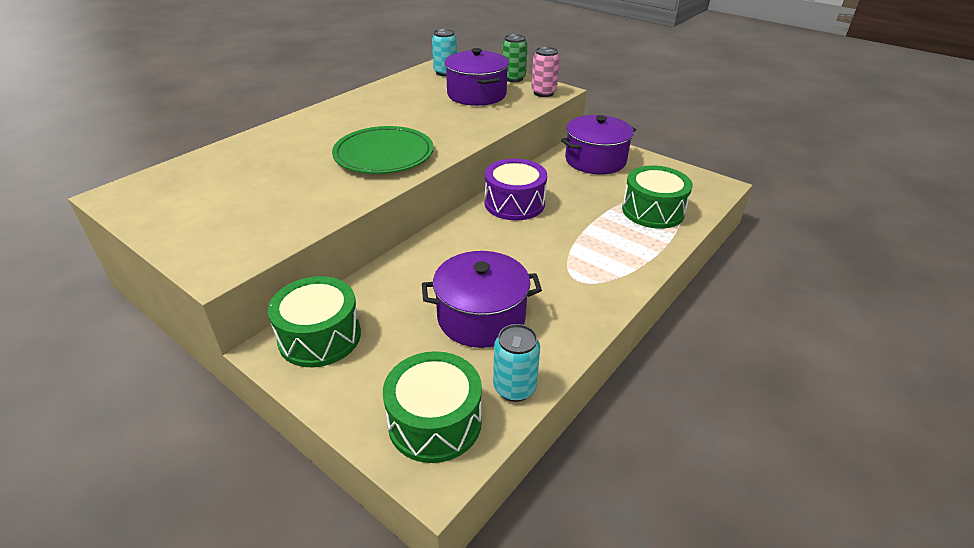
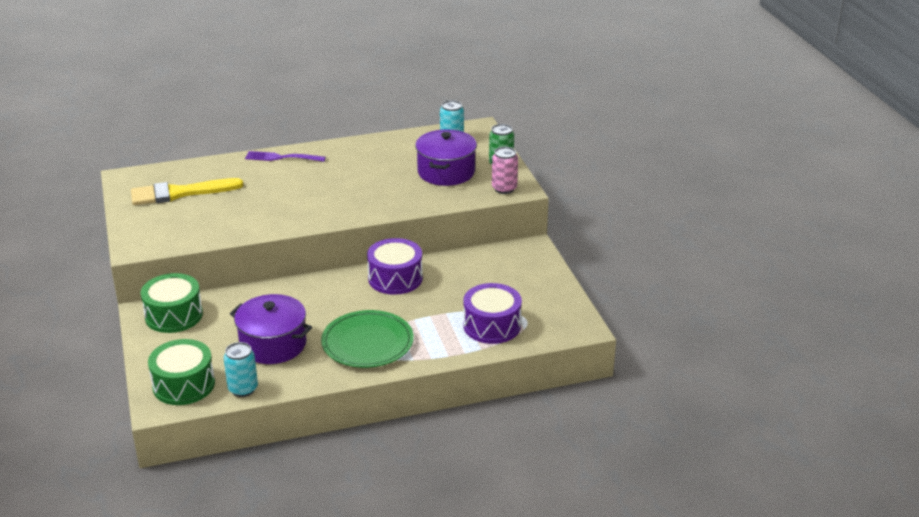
camera: 35 degrees right, 5 degrees down
(213, 189) = (180, 193): none -> yellow brush
(299, 124) = (282, 157): none -> purple fork
(384, 155) = (309, 204): green plate -> green plate (367, 343)
(595, 160) = (511, 267): purple pot -> none
(653, 211) = (492, 326): green drum -> purple drum

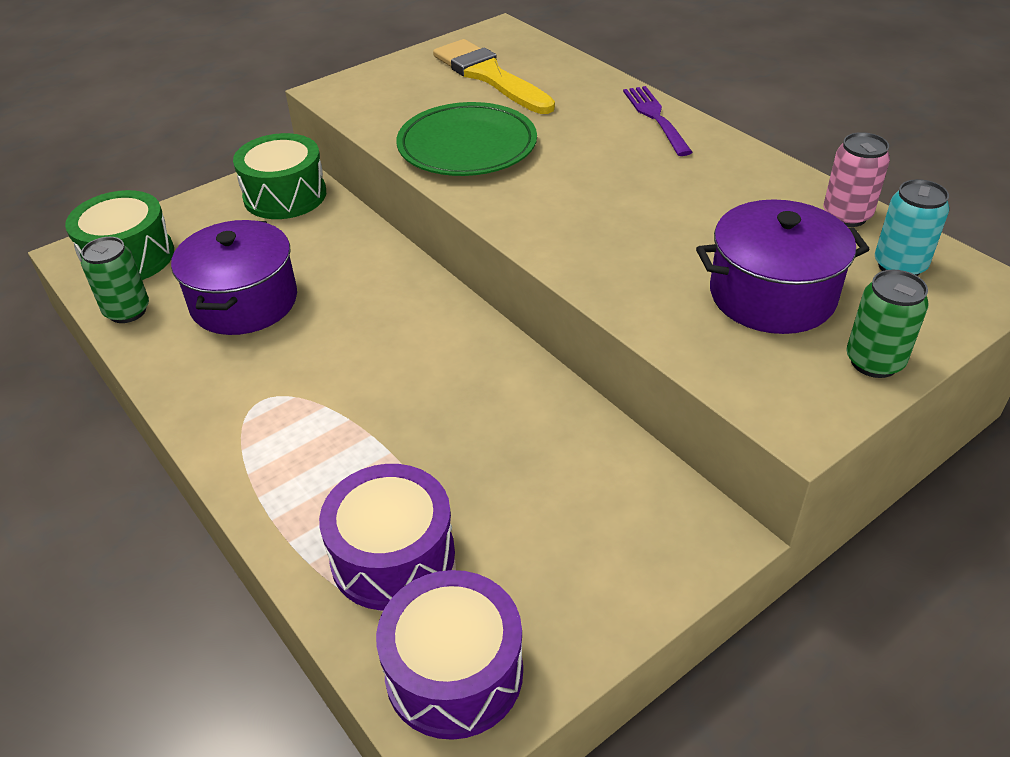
camera: 70 degrees right, 10 degrees up
(243, 389) = (127, 311): turquoise can -> green can
(367, 343) = (278, 400): green plate -> green plate (467, 146)
(395, 278) = (484, 371): purple drum -> purple drum (454, 672)
(504, 188) = (782, 395): pink can -> pink can (846, 216)

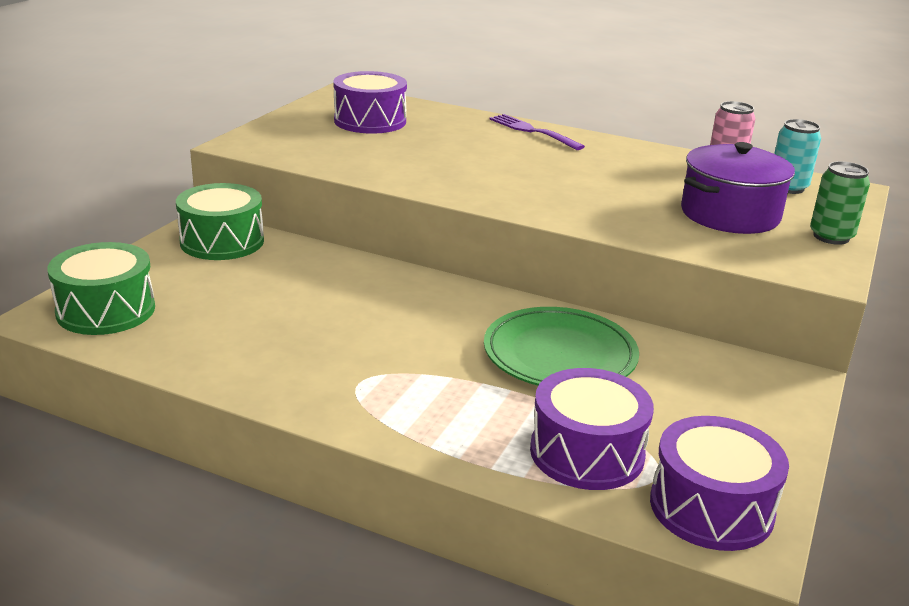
camera: 30 degrees left, 15 degrees down
(127, 311) = (150, 349): green can -> none
(244, 302) = (265, 320): purple pot -> none
(467, 146) = (405, 164): green plate -> green plate (559, 355)
(489, 76) = (370, 121): yellow brush -> purple drum

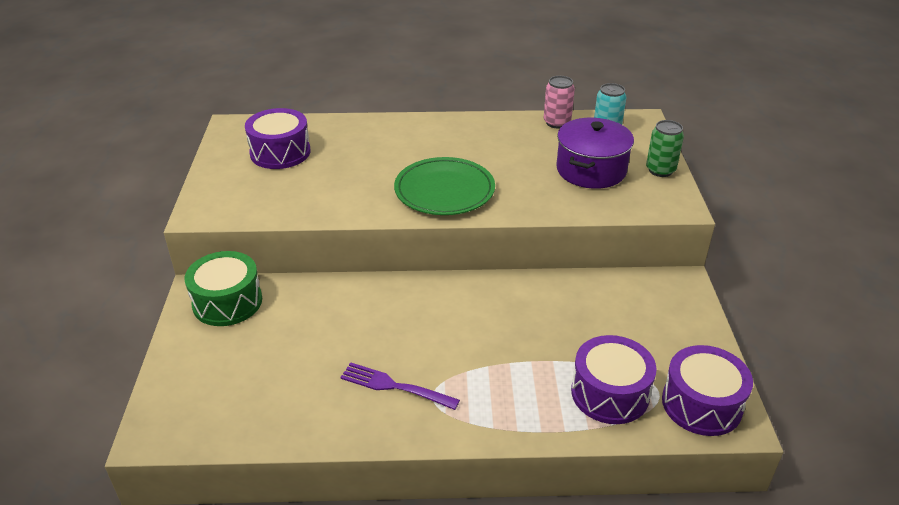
camera: 25 degrees left, 10 degrees up
(106, 310) = (195, 407): green drum -> none
(533, 131) = (407, 126): purple fork -> purple fork (395, 386)
(559, 355) = (539, 318): green plate -> green plate (444, 190)

